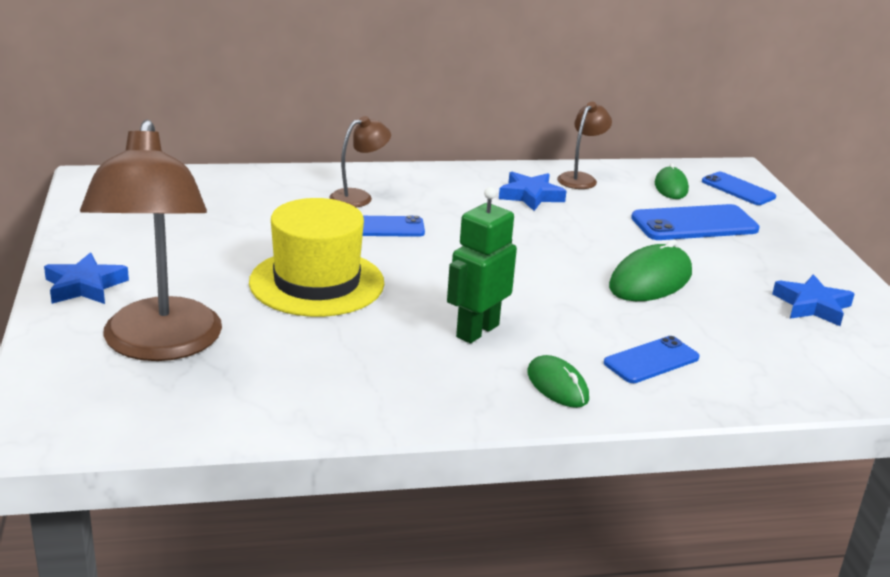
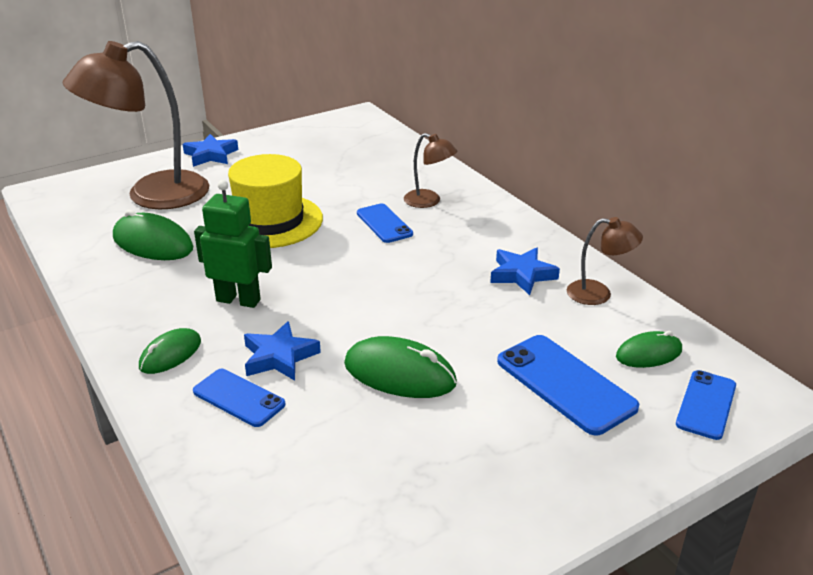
camera: 70 degrees right, 5 degrees up
(300, 363) = (153, 243): none -> green mouse
(812, 306) = (430, 500): blue star -> blue star (279, 357)

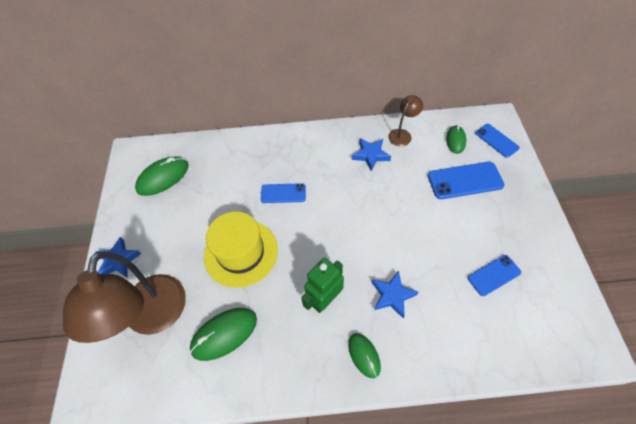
camera: 60 degrees left, 25 degrees up
(238, 398) = (421, 328): blue phone -> blue phone (494, 275)
(399, 373) = (431, 243): green mouse -> green mouse (163, 177)
(429, 201) = (272, 162): brown lamp -> none

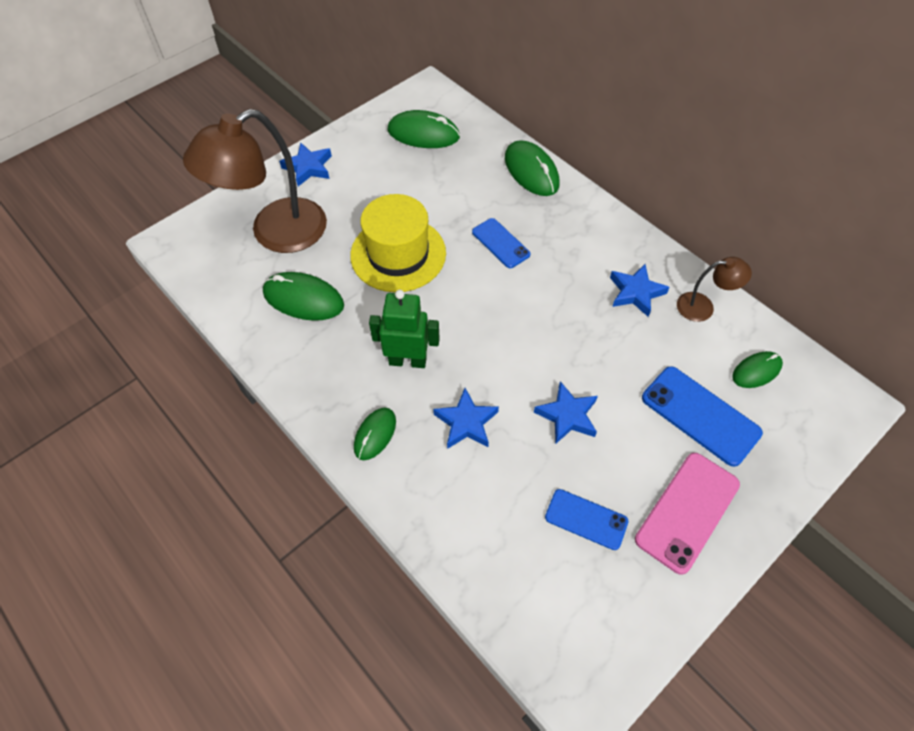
camera: 50 degrees right, 0 degrees up
(247, 144) = (531, 171): none -> green mouse
(424, 240) = (567, 416): none -> blue star
(496, 140) = (809, 420): blue phone -> none
(516, 225) = (687, 511): none -> pink phone

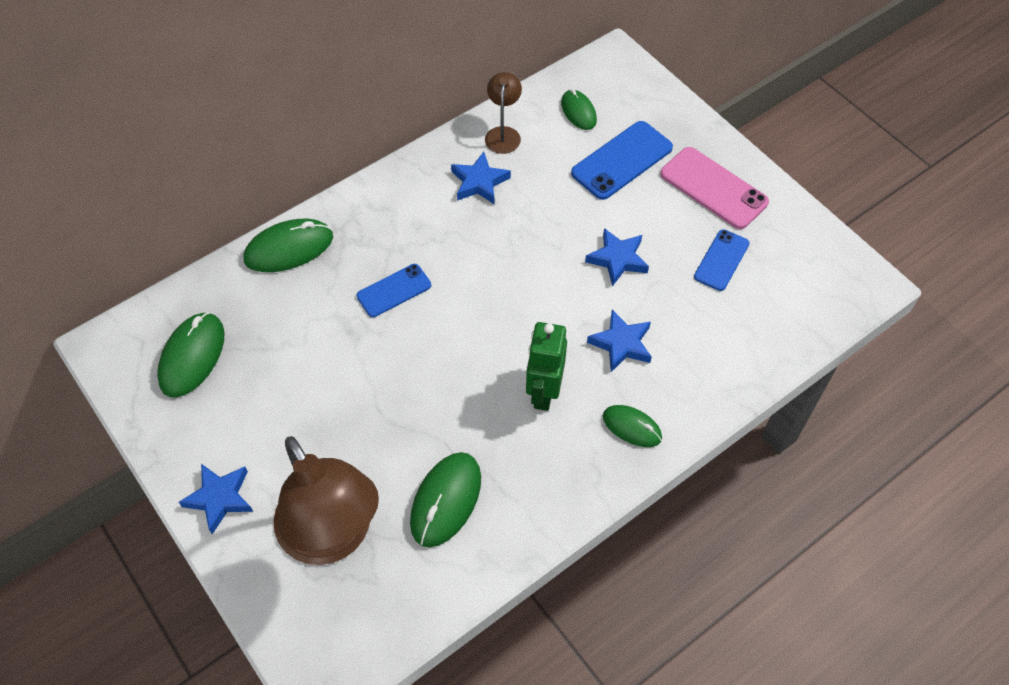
camera: 85 degrees left, 0 degrees up
(398, 254) = (392, 395): yellow hat -> none

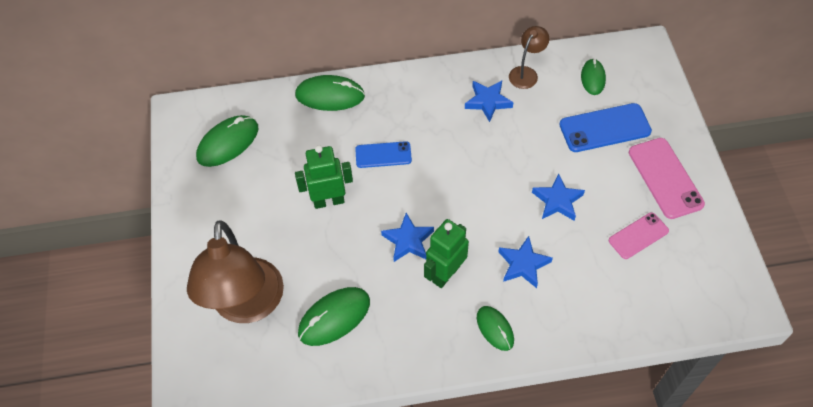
camera: 30 degrees right, 0 degrees up
(220, 498) = (192, 245): blue star -> blue star (408, 241)
(360, 371) = (328, 201): none -> green robot
(721, 260) = (638, 236): blue phone -> pink phone

